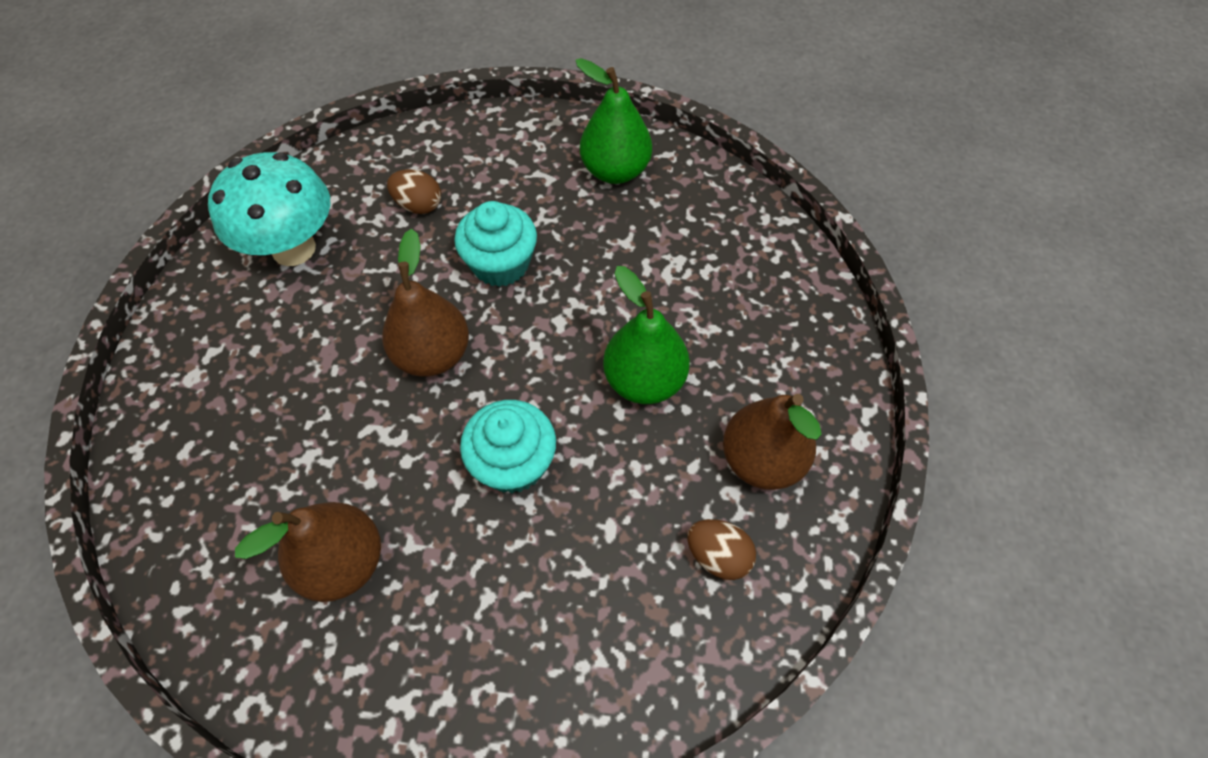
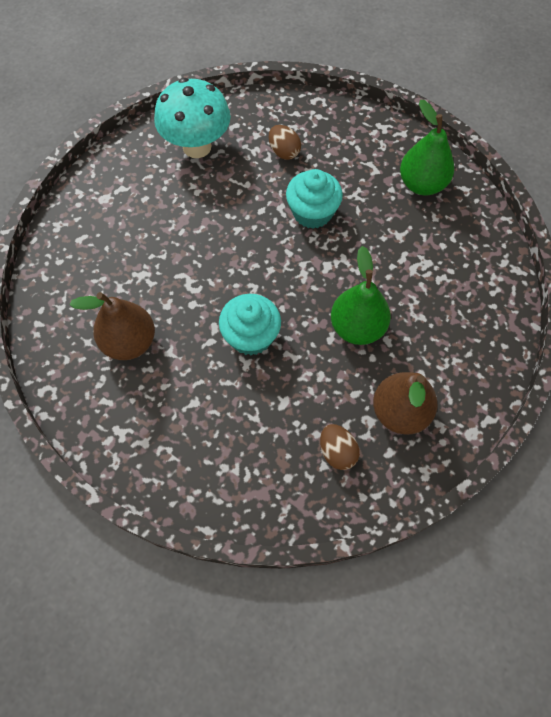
camera: 30 degrees right, 5 degrees up
(433, 354) = (241, 249): brown pear -> none

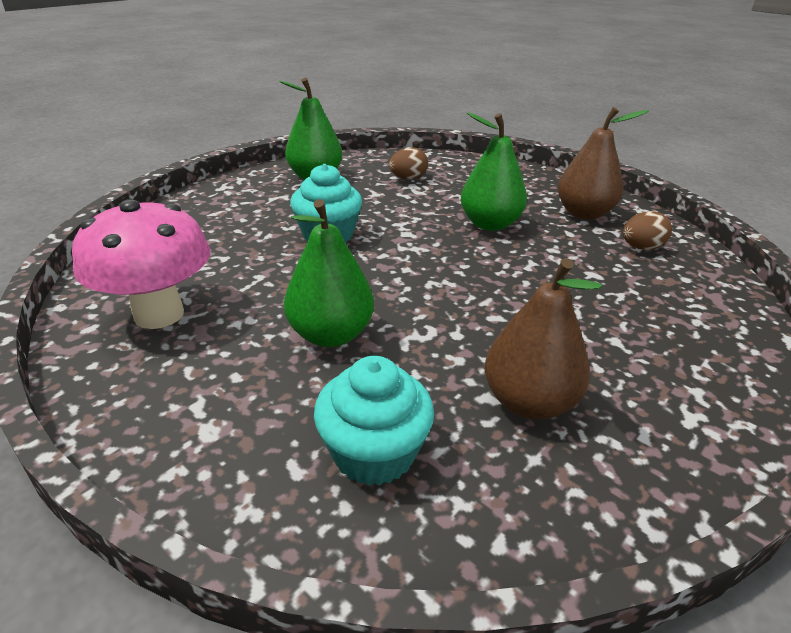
camera: 85 degrees left, 30 degrees down
(185, 235) = (330, 335): none -> green pear
(197, 147) = (159, 314): turquoise mushroom -> pink mushroom
(251, 336) = (506, 289): turquoise cupcake -> turquoise cupcake (374, 453)
(284, 152) = (220, 245): brown egg -> brown egg (408, 178)

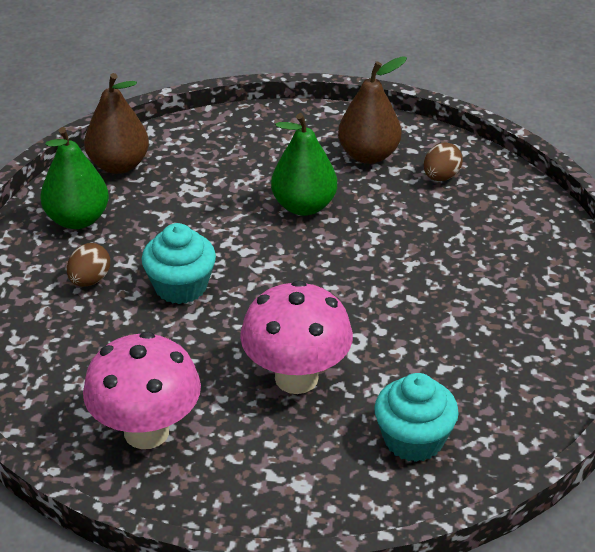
camera: 35 degrees left, 5 degrees up
(330, 335) = (296, 378): green pear -> pink mushroom
(408, 178) = (172, 179): brown egg -> brown egg (90, 280)
(529, 402) = (470, 357): brown pear -> brown pear (119, 165)

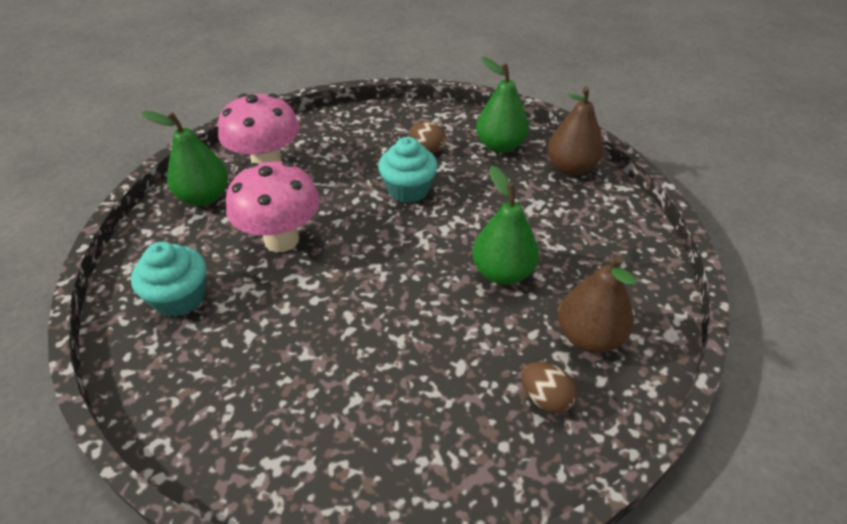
camera: 100 degrees right, 5 degrees up
(230, 479) = (204, 197): none -> green pear

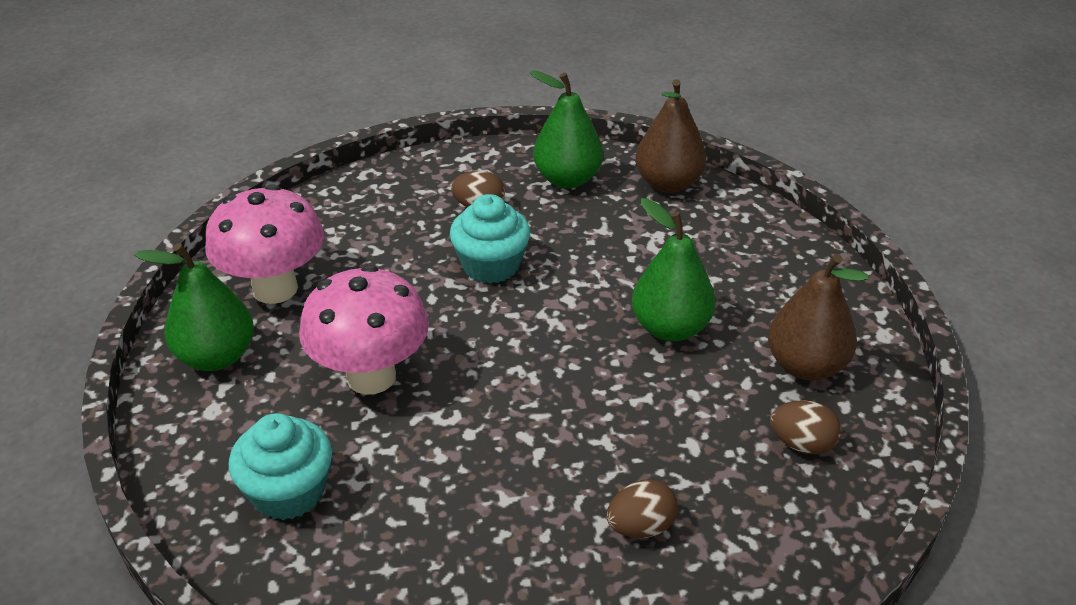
camera: 25 degrees left, 5 degrees down
(380, 414) = (640, 527): none -> brown egg

